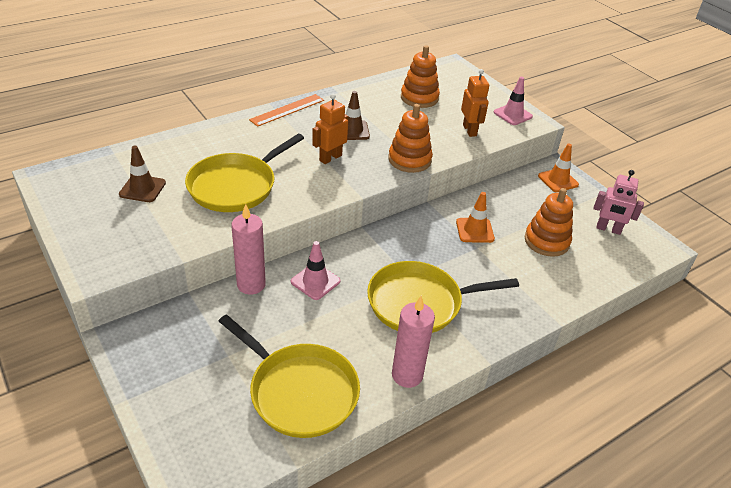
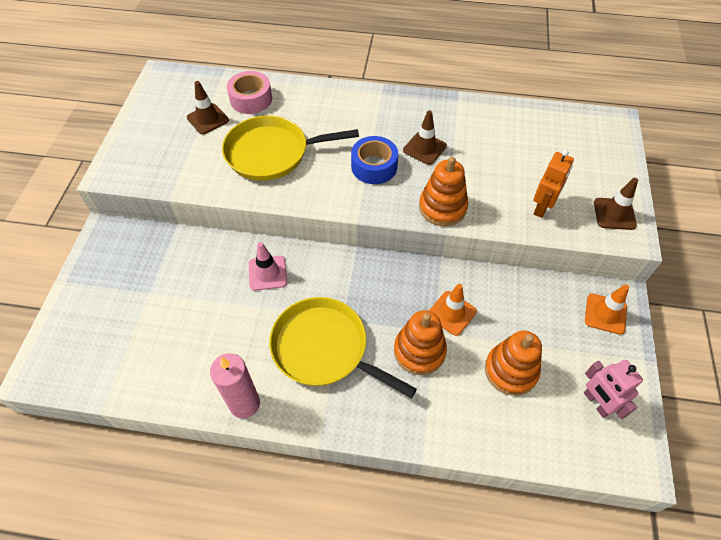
camera: 45 degrees right, 15 degrees up
(166, 158) = (251, 99): none -> pink tape
(251, 284) = (222, 245): pink candle -> none
(287, 110) = (391, 98): orange ruler -> none
(300, 391) = (162, 357): yellow pan -> none
(330, 158) = (374, 166): orange robot -> blue tape
(419, 98) = (531, 144): orange stacking toy -> orange stacking toy (419, 351)
(512, 114) = (614, 214): pink traffic cone -> brown traffic cone

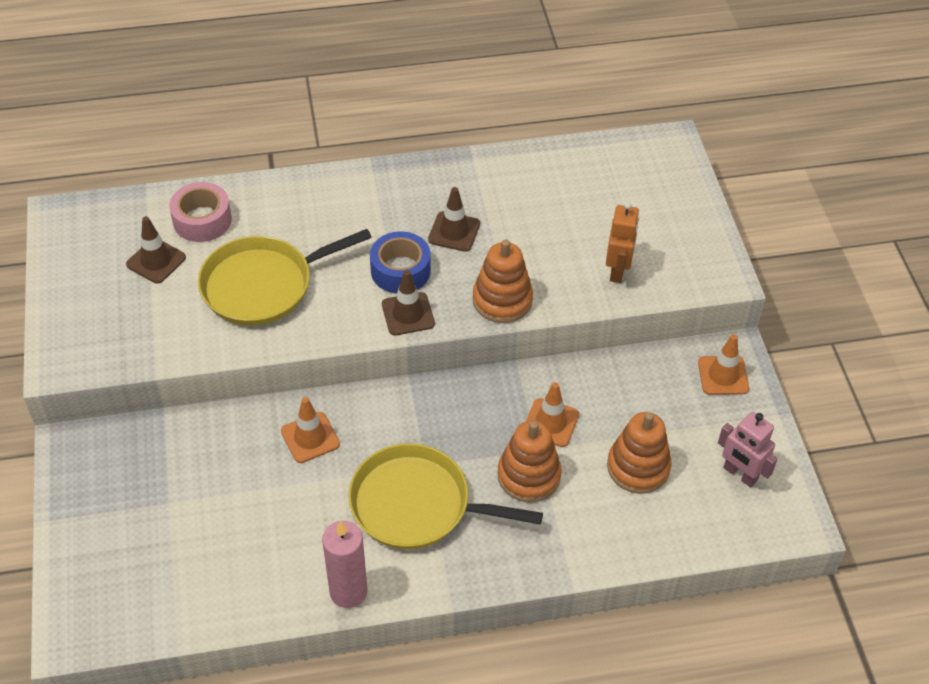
camera: 20 degrees left, 5 degrees down
(267, 273) = (310, 437): pink traffic cone -> orange traffic cone
(614, 214) = (700, 257): brown traffic cone -> brown traffic cone (408, 314)

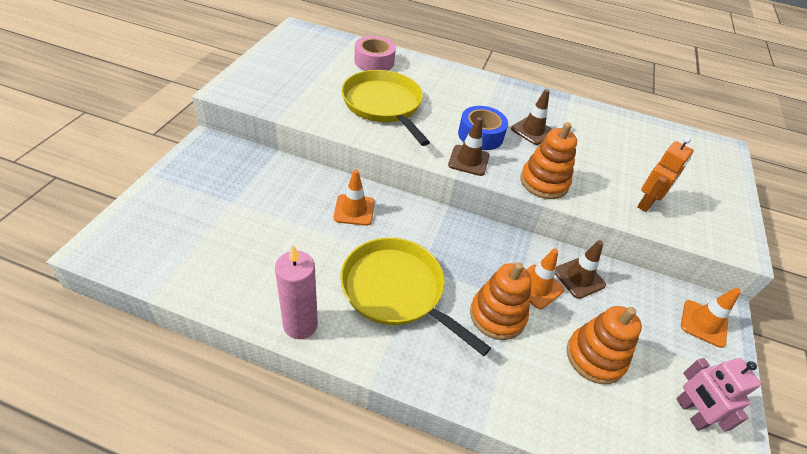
camera: 25 degrees right, 5 degrees down
(156, 261) = (330, 68): brown traffic cone -> brown traffic cone (579, 278)
(262, 285) = (383, 105): yellow pan -> yellow pan turned 60 degrees clockwise

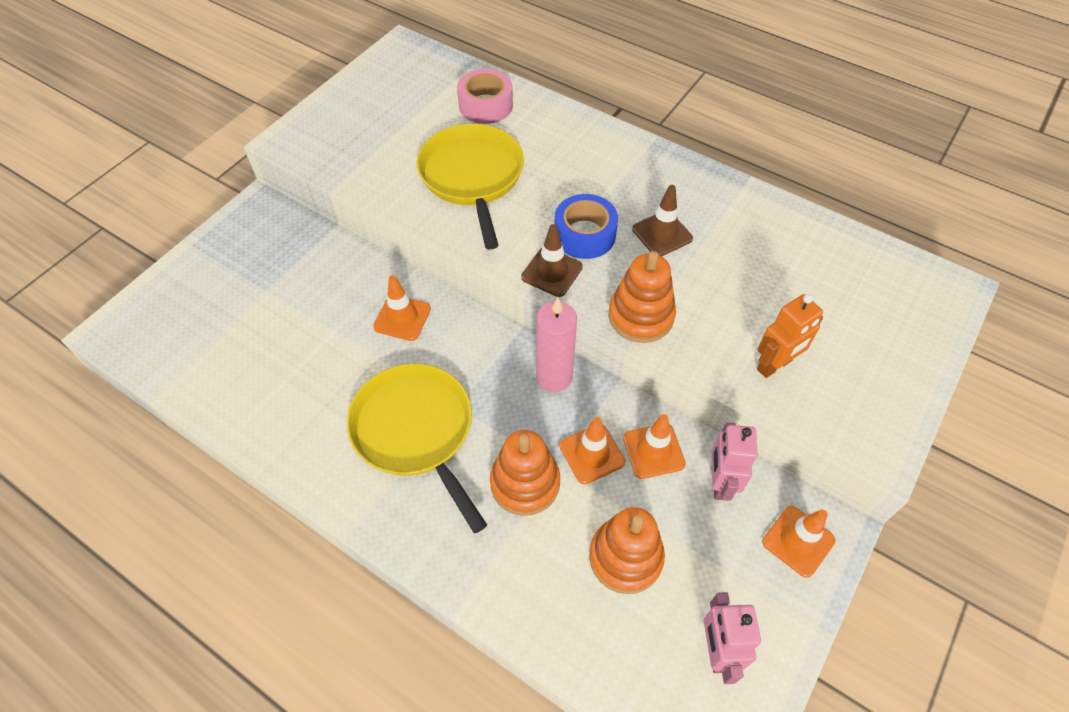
camera: 20 degrees right, 10 degrees up
(300, 325) = (294, 456): pink candle -> pink candle (554, 377)
(579, 278) = (653, 451): brown traffic cone -> orange traffic cone
(633, 292) = (719, 482): none -> pink robot

